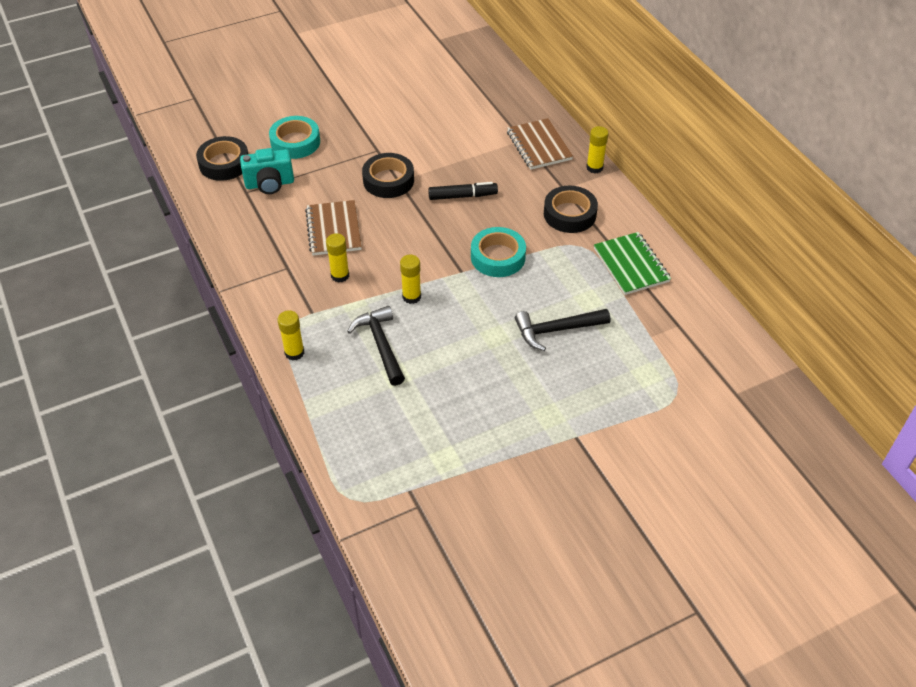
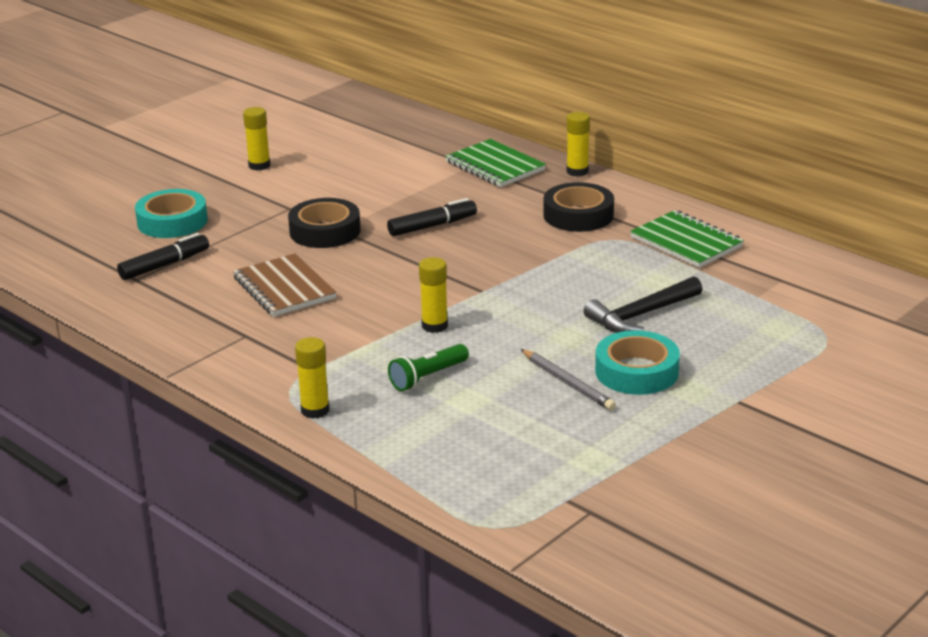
camera: 20 degrees left, 20 degrees down
(224, 163) = (85, 259): black tape -> none
(270, 184) = (164, 265): turquoise camera -> black marker
(340, 275) = (324, 327): yellow glue stick -> yellow glue stick (259, 165)
(381, 345) = (427, 377): black hammer -> green flashlight
(470, 380) = (568, 383): none -> grey pencil
(498, 257) = (518, 269): turquoise tape -> turquoise tape (636, 371)
(539, 146) = (495, 166): brown notebook -> green notebook

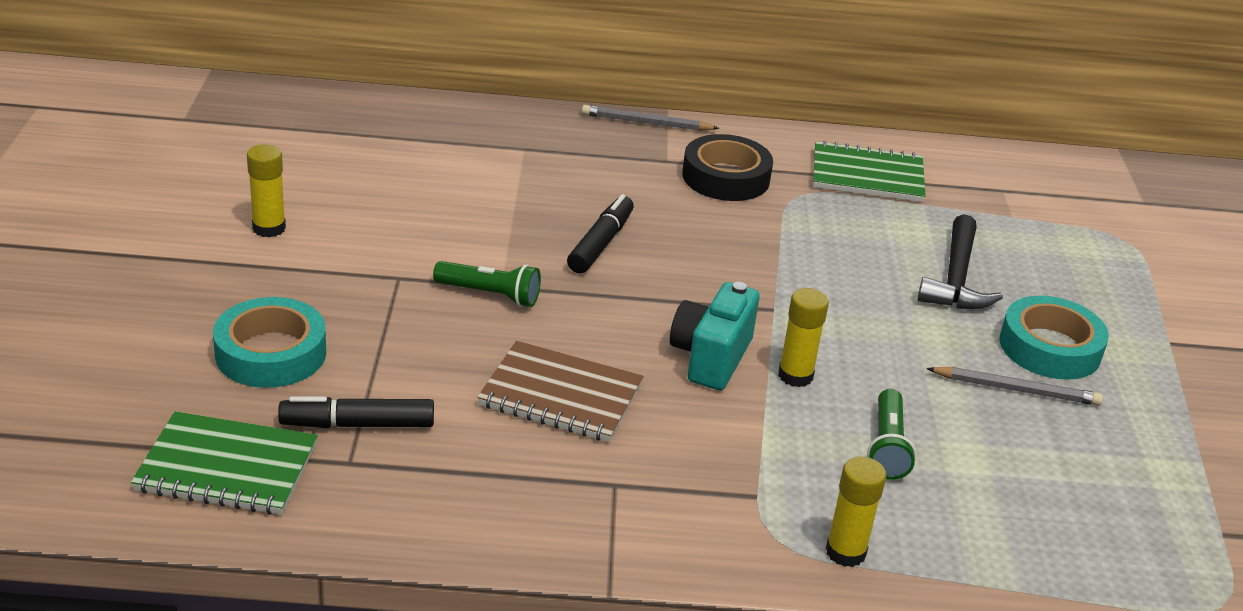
camera: 45 degrees left, 5 degrees up
(164, 265) = (358, 424): black marker -> black marker turned 105 degrees counterclockwise
(325, 231) = (490, 295): black tape -> green flashlight
(399, 300) = (711, 358): none -> turquoise camera
(495, 166) = (553, 142): green notebook -> green notebook (227, 468)
(577, 171) = (646, 123): yellow glue stick -> grey pencil

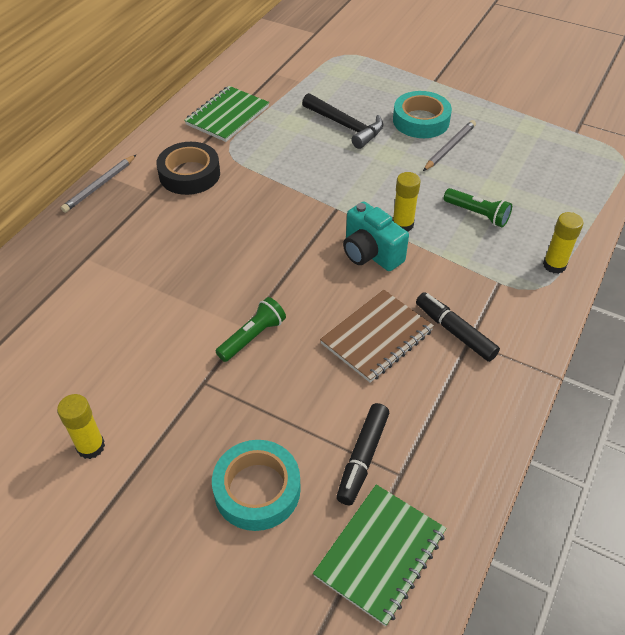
camera: 60 degrees left, 15 degrees up
(600, 243) = (226, 260): black marker -> black marker (455, 332)

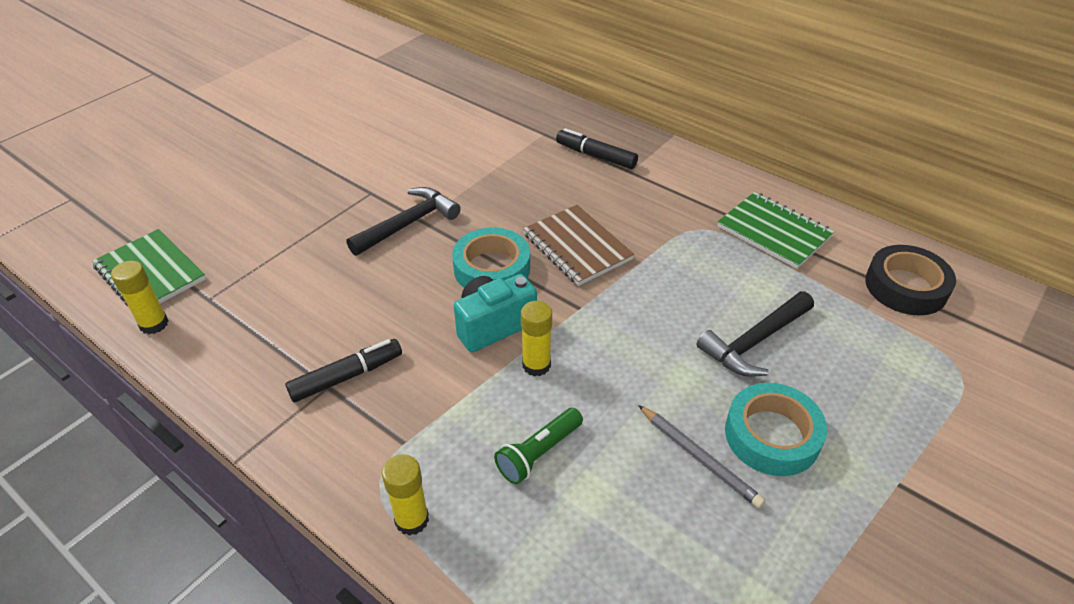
camera: 100 degrees right, 5 degrees down
(91, 446) = (340, 137): yellow glue stick -> yellow glue stick (154, 324)
(99, 185) = (646, 140): grey pencil -> none
(189, 174) = (659, 197): black tape -> black tape (905, 287)
(253, 337) = (408, 224): green flashlight -> black hammer
(257, 489) = (251, 214): turquoise tape -> turquoise tape (492, 268)
(363, 457) = (240, 277): black marker -> black marker (596, 156)
(377, 337) = (369, 309): brown notebook -> brown notebook (577, 247)

